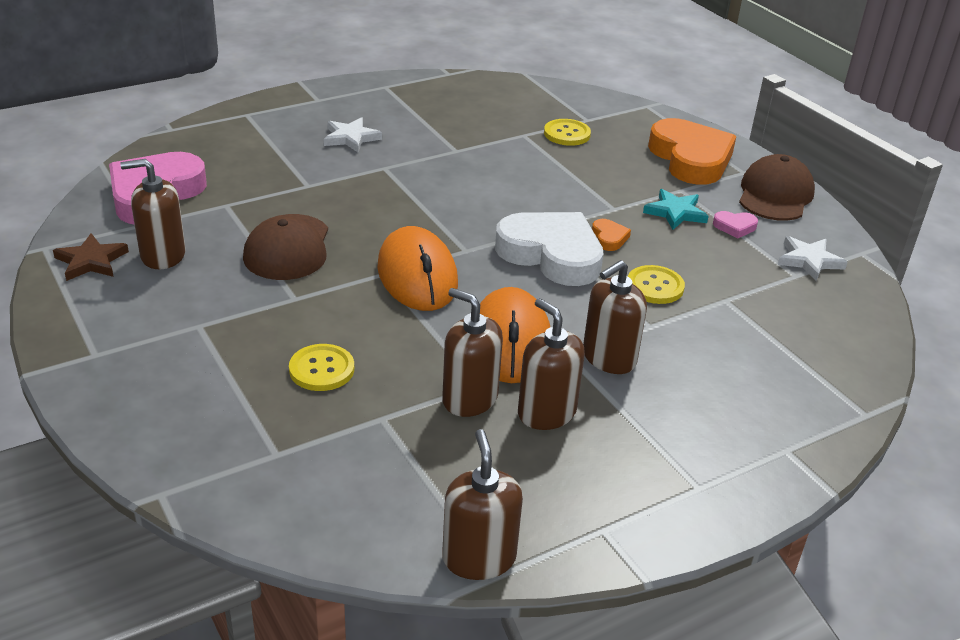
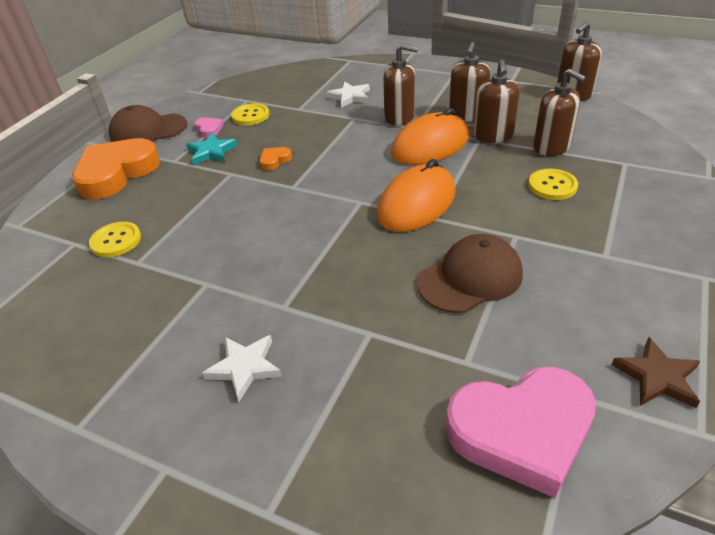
camera: 120 degrees left, 5 degrees up
(163, 255) = (581, 338): brown soap dispenser -> brown soap dispenser (551, 147)
(551, 254) = (321, 170): white heart -> none
(655, 286) = (313, 129): yellow button -> yellow button (250, 116)
(809, 260) = (225, 101): white star -> white star (350, 97)

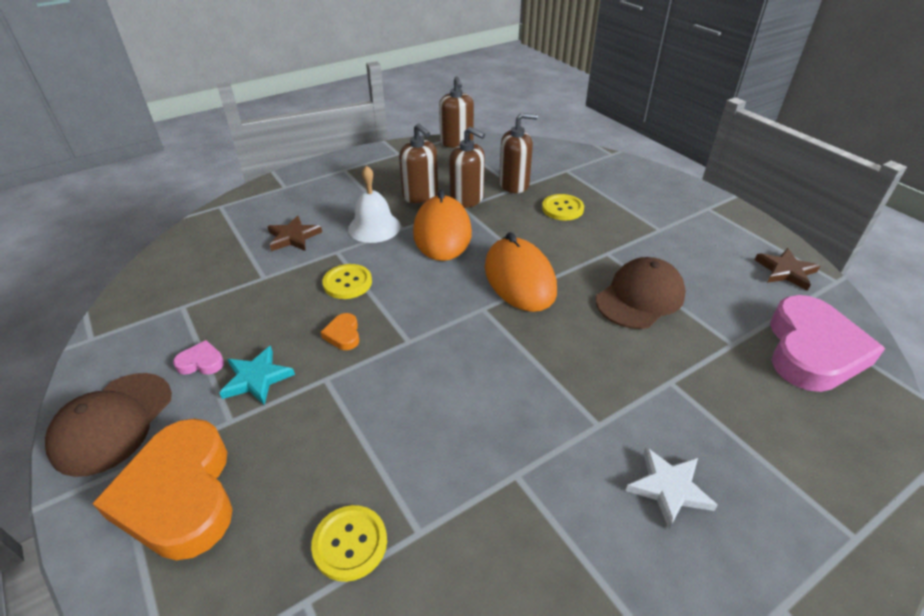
camera: 60 degrees left, 0 degrees up
(250, 116) = (223, 317): yellow button -> yellow button (347, 283)
(350, 97) = (293, 237): white star -> brown star
(399, 117) = (374, 227): brown soap dispenser -> white bell
(470, 278) = (640, 297): brown cap -> brown cap turned 45 degrees clockwise

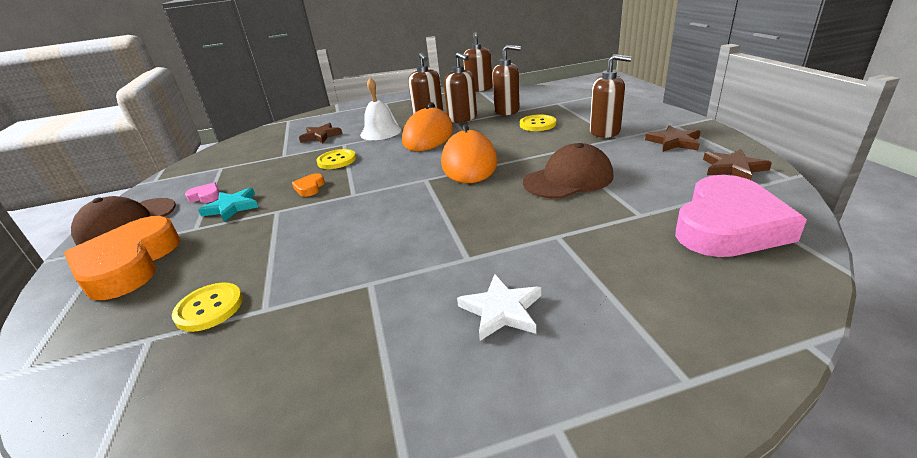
camera: 20 degrees right, 10 degrees down
(641, 219) = (605, 131): none -> brown soap dispenser
(717, 234) = (674, 142): none -> brown star

